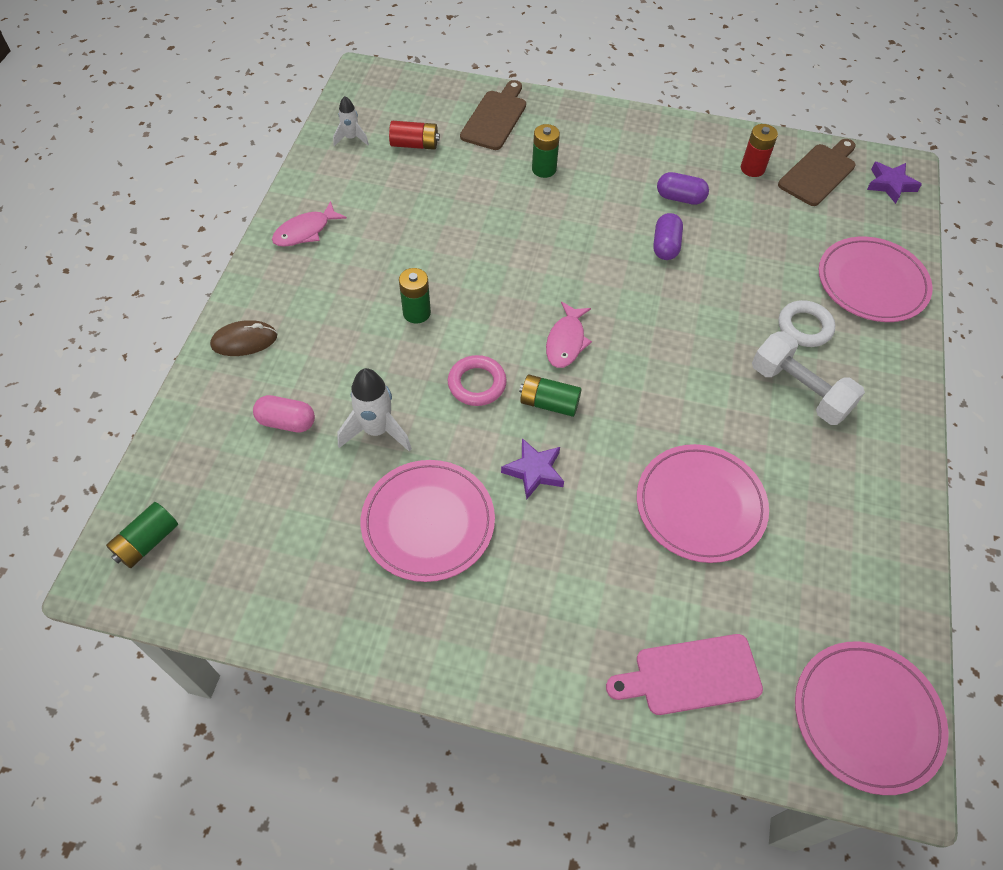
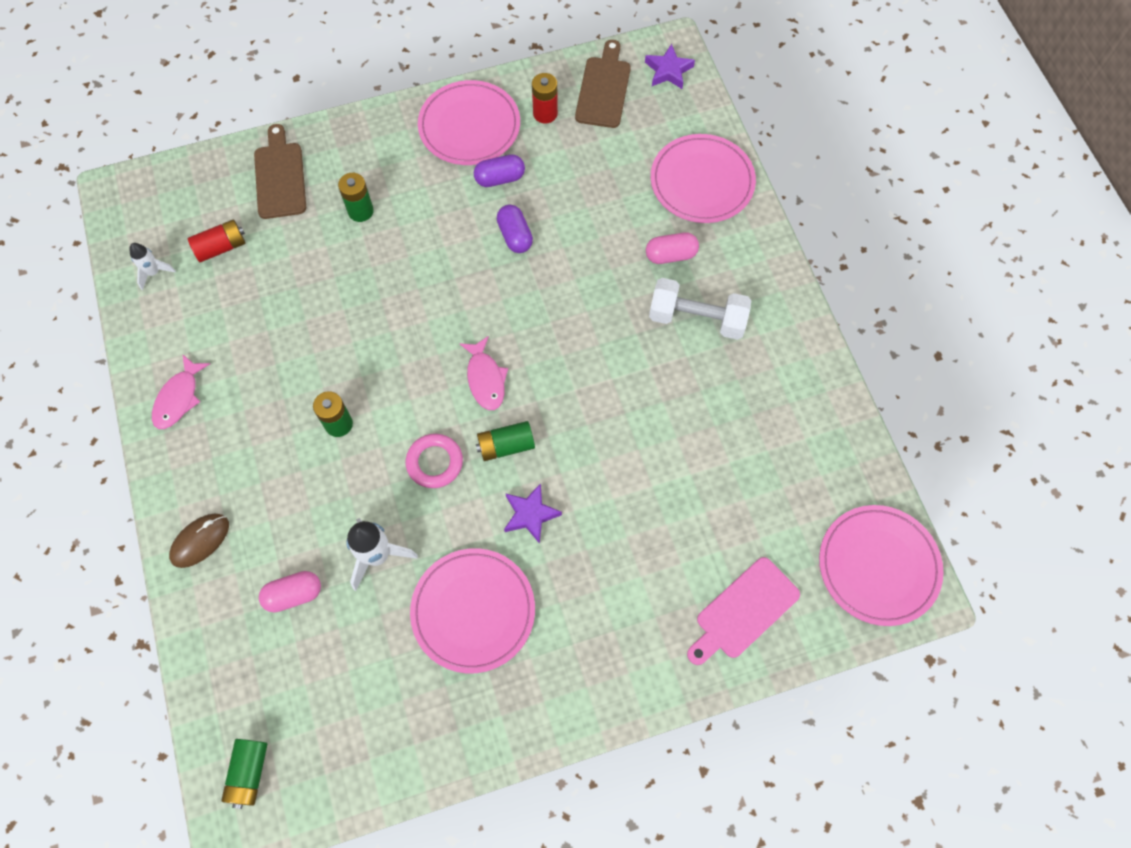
camera: 30 degrees left, 10 degrees up
(700, 505) = (675, 467): pink plate -> pink plate (469, 126)
(804, 327) = (670, 255): white ring -> pink capsule

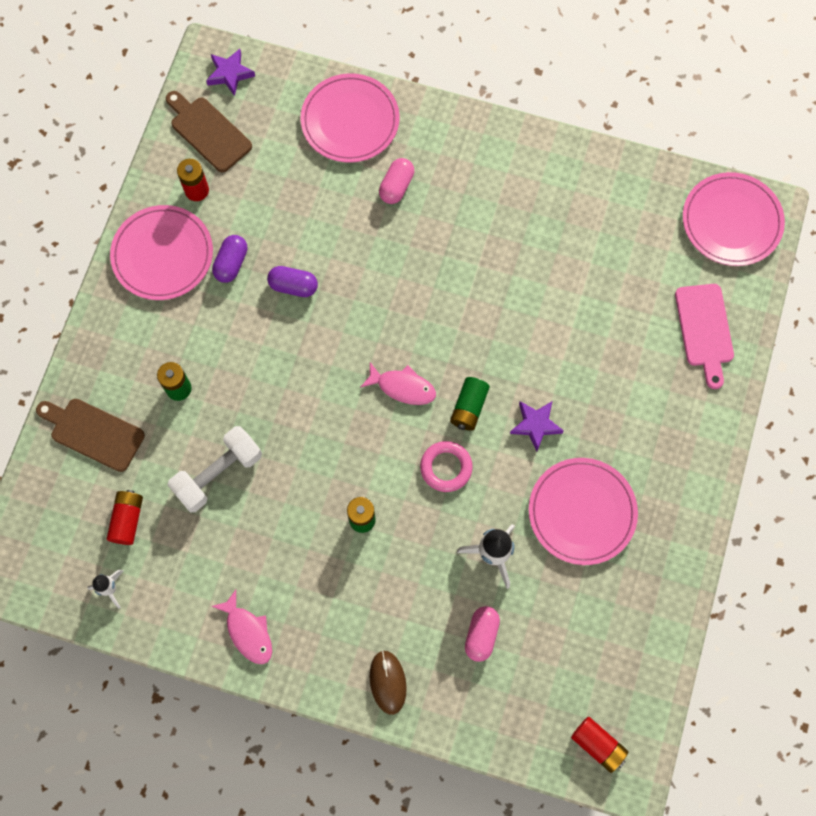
camera: 55 degrees left, 5 degrees up
(249, 773) = (598, 745): green battery -> red battery
(697, 318) = (463, 205): white dumbbell -> white dumbbell (218, 474)

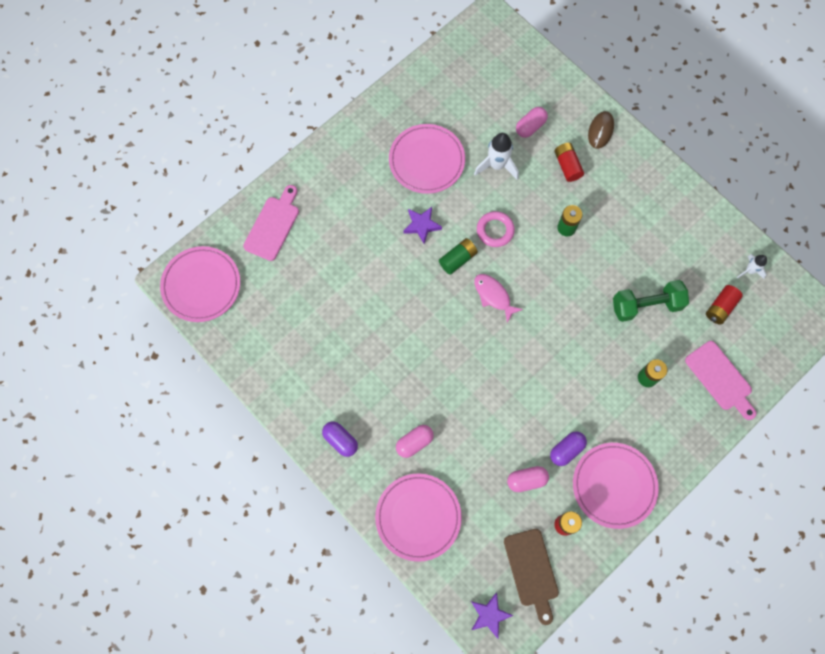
camera: 150 degrees left, 0 degrees up
(93, 433) = (720, 378): brown cutting board -> pink cutting board
(218, 474) = (646, 305): white dumbbell -> green dumbbell
(248, 632) = (672, 200): pink fish -> none
(258, 212) = (526, 480): none -> pink capsule
(293, 286) = (530, 407): purple capsule -> purple capsule (340, 440)
(598, 745) = (498, 40): red battery -> red battery (567, 166)

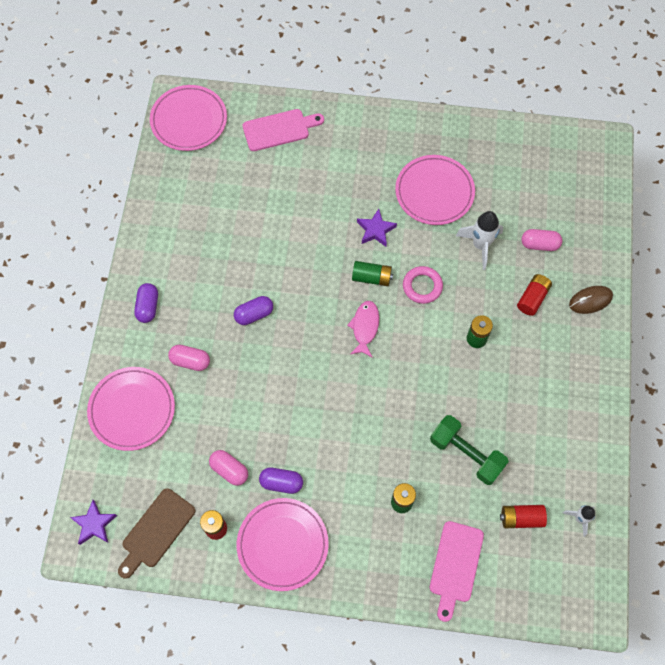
camera: 50 degrees right, 5 degrees down
(415, 366) = (254, 314): none -> purple capsule

